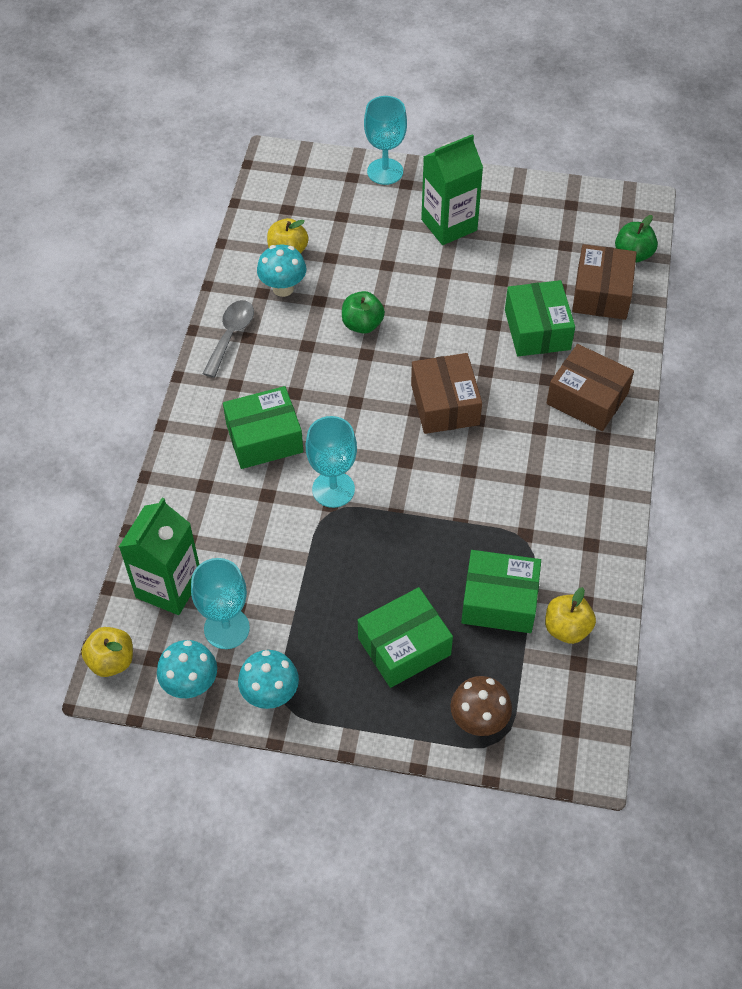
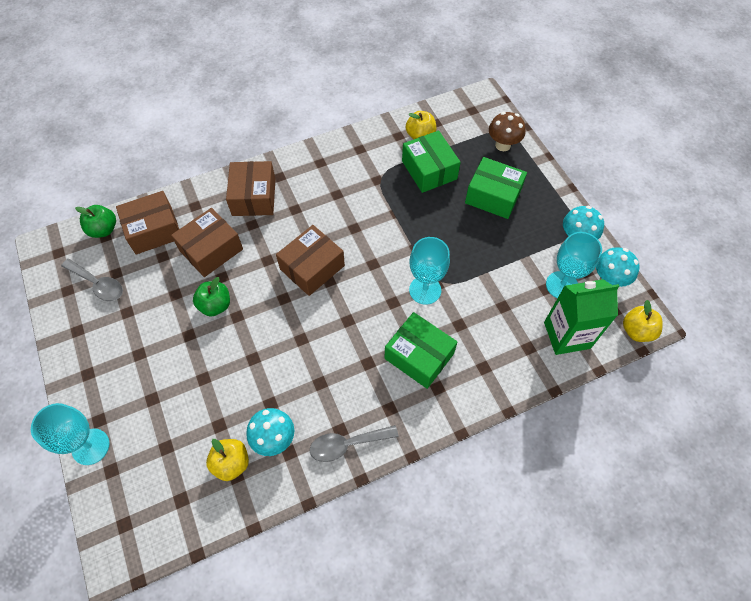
camera: 125 degrees left, 5 degrees up
(362, 324) = (275, 358): green apple -> green apple (215, 305)
(449, 225) = (133, 360): green carton -> none
(537, 330) = (211, 250): green box -> brown box
(560, 228) = (98, 284): none -> grey spoon

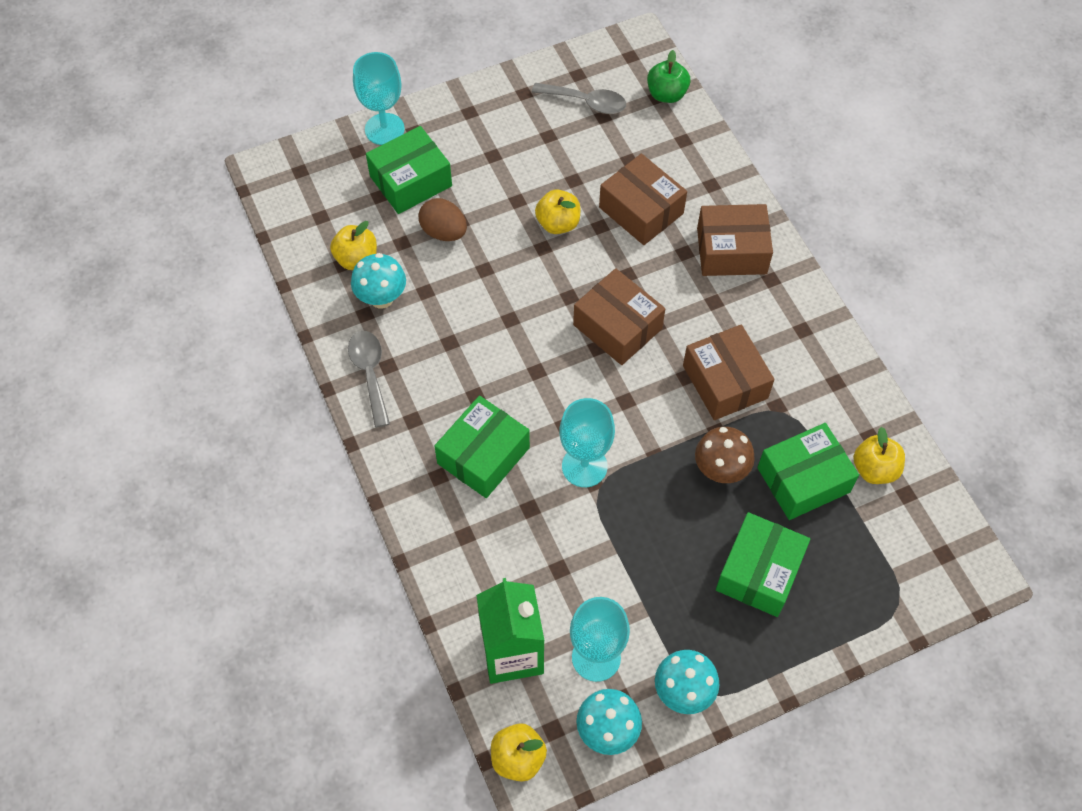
camera: 90 degrees right, 0 degrees up
(98, 284) = (586, 102): grey spoon -> grey spoon turned 105 degrees counterclockwise
(154, 230) = (668, 146): brown box -> brown box (725, 382)
(154, 420) = (411, 181): none -> green box
(212, 391) = (444, 232): none -> brown egg
(215, 305) = (558, 223): green apple -> yellow apple
(503, 145) = (869, 597): brown mushroom -> brown mushroom (720, 470)

